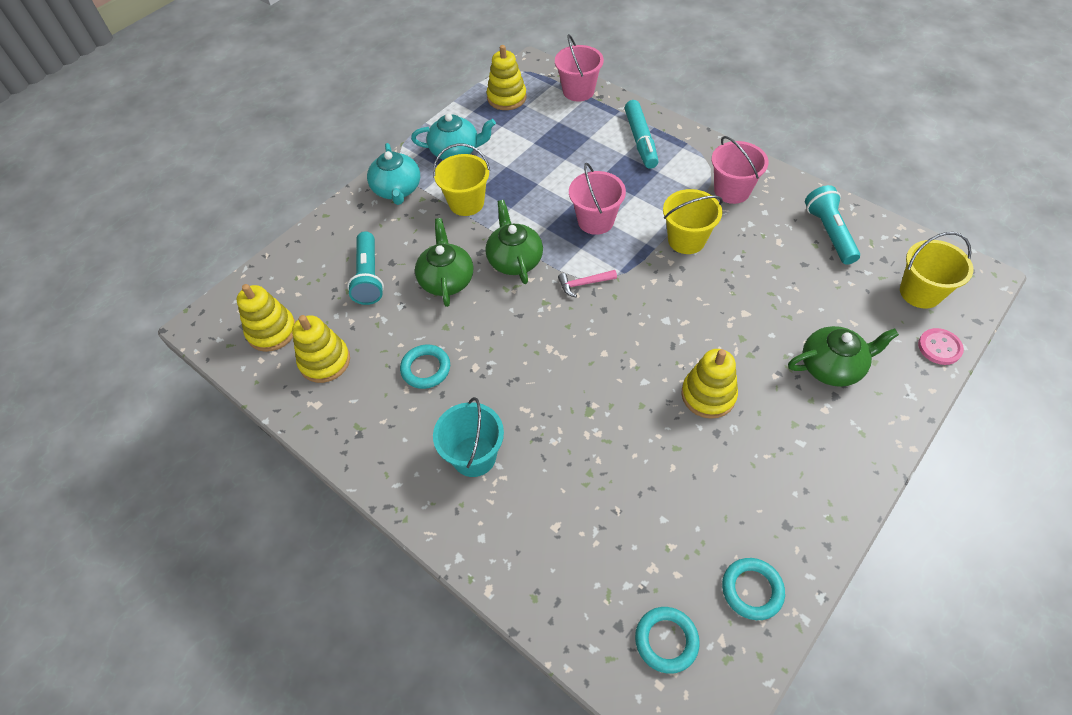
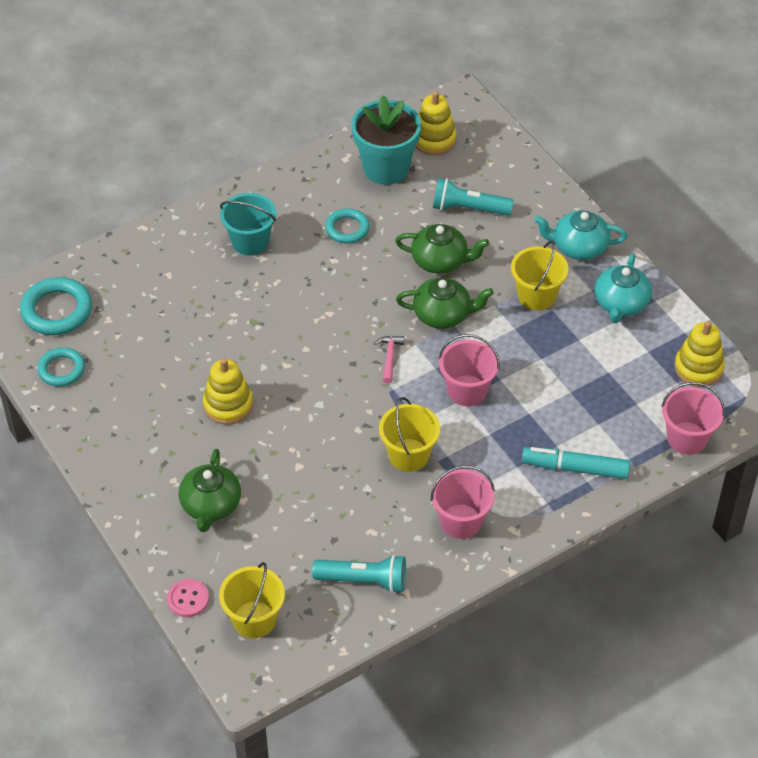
camera: 105 degrees right, 5 degrees down
(325, 361) = (386, 168): yellow stacking toy -> turquoise flower pot
(666, 640) = (57, 310): turquoise ring -> turquoise ring, size x1.55

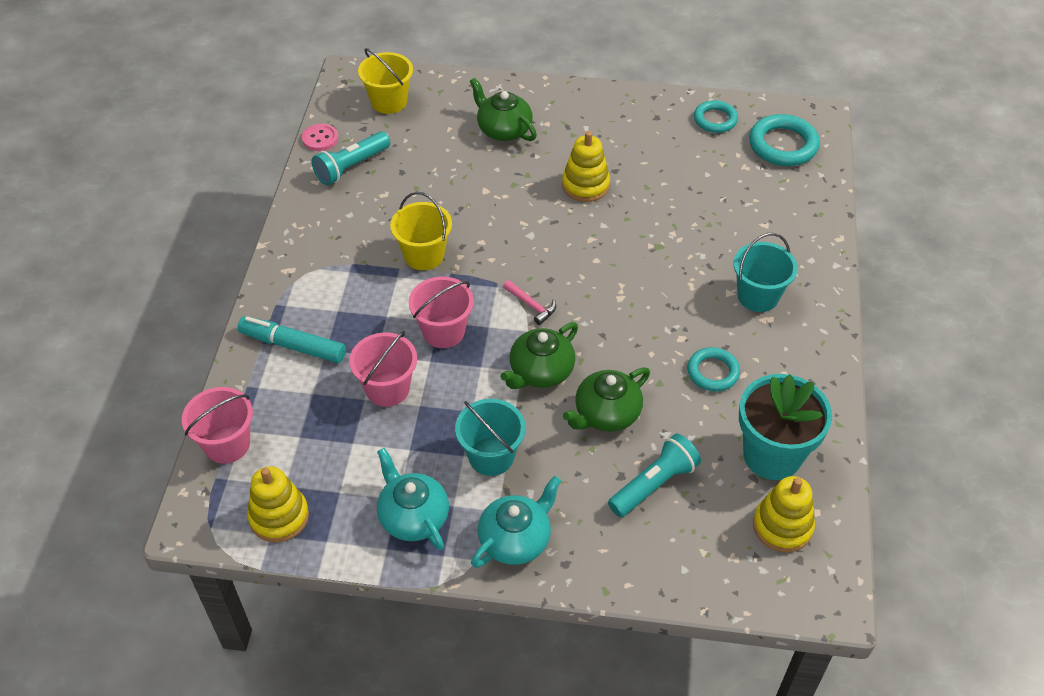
camera: 130 degrees right, 0 degrees up
(188, 599) = (441, 82): pink button -> pink button (320, 139)
(461, 521) = (333, 246): pink bucket -> pink bucket (387, 389)
(536, 296) = (491, 456): yellow bucket -> turquoise bucket
(575, 468) = (293, 345): turquoise marker -> turquoise marker turned 120 degrees counterclockwise

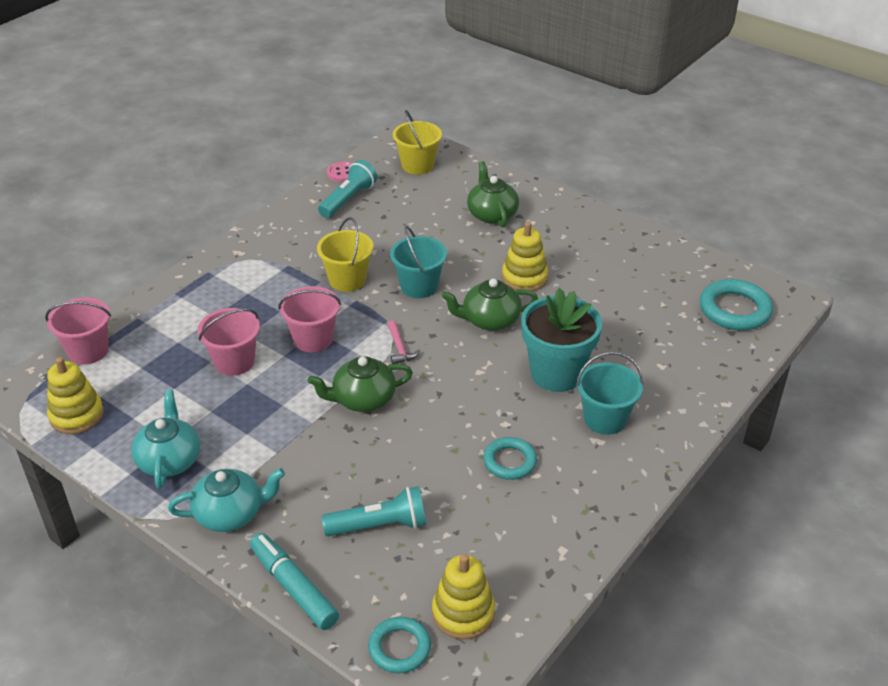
camera: 30 degrees right, 10 degrees down
(293, 345) = (194, 304): turquoise marker -> turquoise marker (293, 587)
(351, 167) = (348, 200): turquoise flashlight -> turquoise flashlight turned 135 degrees clockwise
(491, 456) = (267, 444): turquoise bucket -> turquoise bucket (419, 286)
(606, 414) = (388, 454): green teapot -> green teapot (490, 320)
(715, 119) = (686, 268): turquoise ring -> turquoise ring (399, 648)
(772, 455) = (505, 551): turquoise flower pot -> turquoise flower pot (556, 374)

